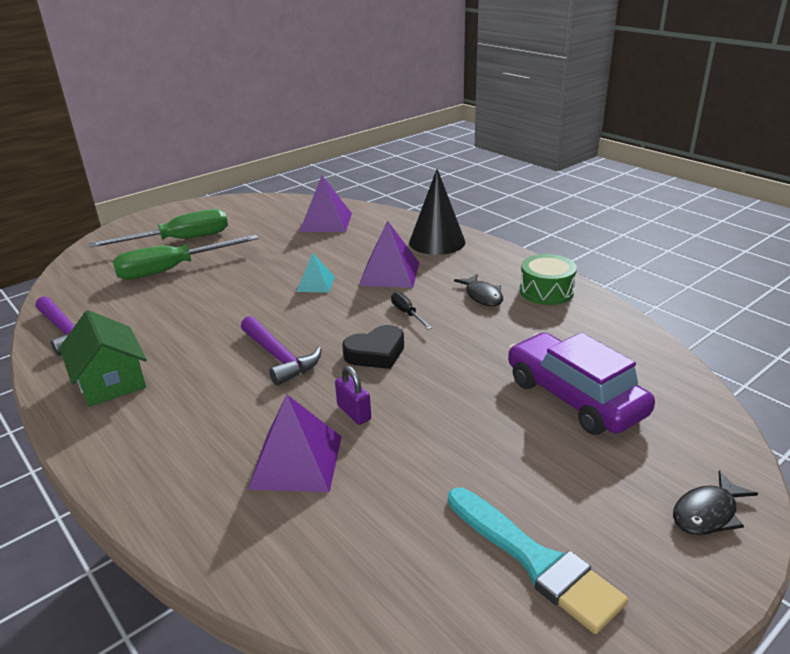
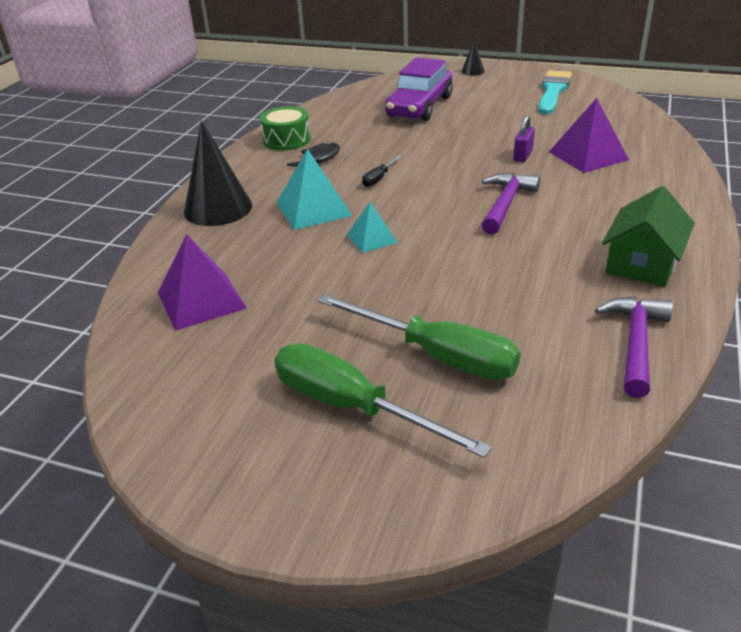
camera: 120 degrees left, 5 degrees up
(376, 353) = (450, 171): black heart -> none
(389, 273) = (313, 209): purple pyramid -> turquoise pyramid
(707, 513) = (472, 71): black fish -> black cone

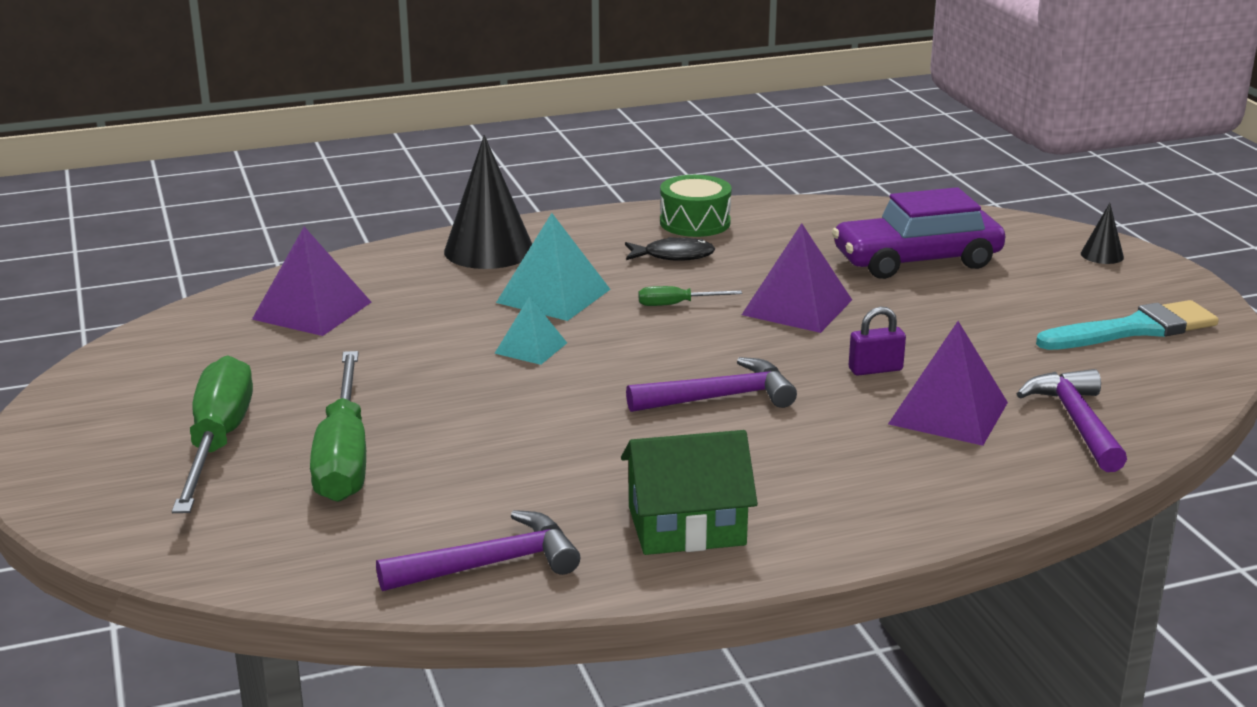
camera: 50 degrees right, 10 degrees down
(379, 178) = (676, 304): black screwdriver -> green screwdriver
(428, 150) = (797, 307): none -> purple pyramid
(627, 133) = (1076, 422): none -> purple hammer

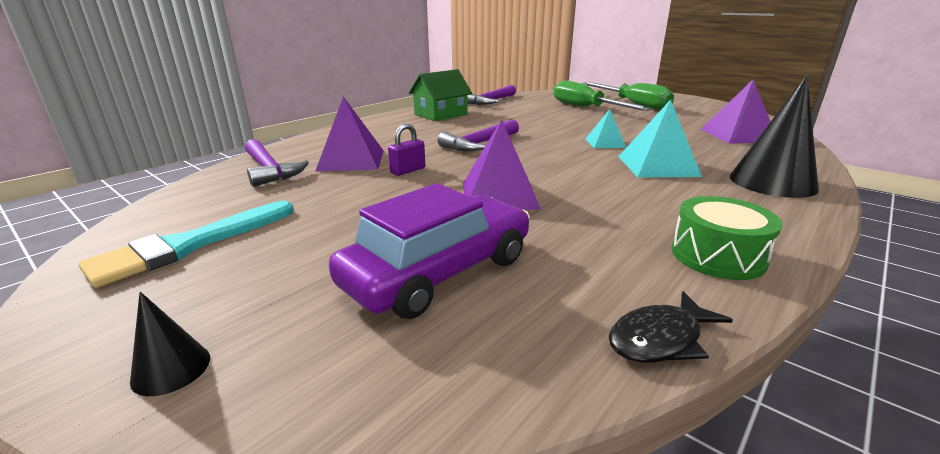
camera: 150 degrees right, 0 degrees up
(673, 256) = (655, 212): black fish -> black fish (660, 339)
(676, 304) = (579, 178): green screwdriver -> none

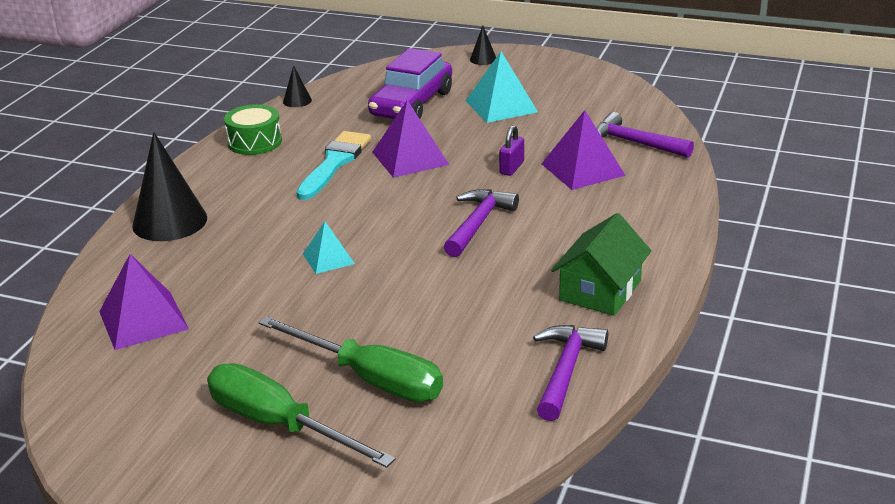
camera: 160 degrees right, 5 degrees up
(190, 245) = (568, 88): turquoise brush -> turquoise brush (334, 163)
(657, 166) = (272, 224): turquoise pyramid -> turquoise pyramid (501, 106)
(660, 339) = (297, 101): black fish -> black cone

